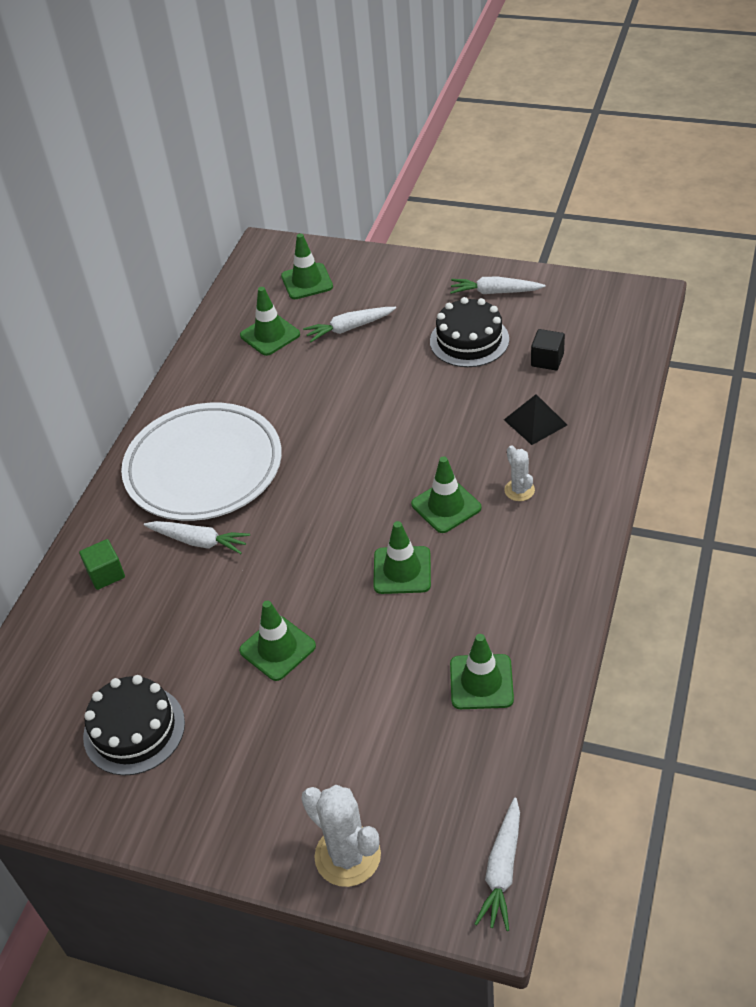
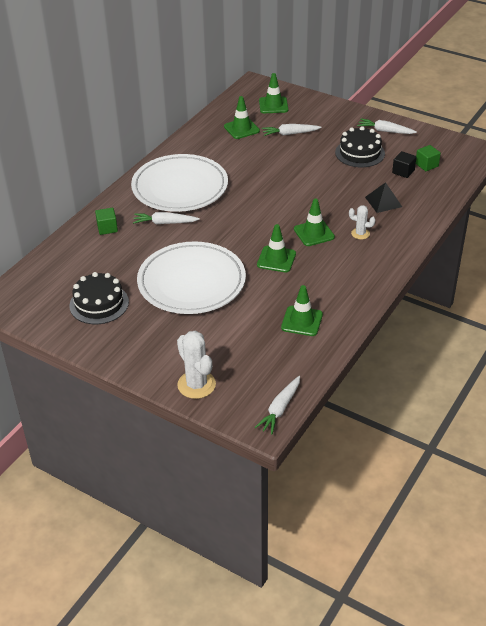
camera: 10 degrees right, 5 degrees down
(199, 541) = (165, 223): white carrot -> white carrot turned 150 degrees clockwise
(277, 648) = (191, 282): green traffic cone -> white plate
(519, 490) = (360, 234): white cactus -> white cactus turned 60 degrees counterclockwise
(579, 340) = (426, 165): none -> green cube

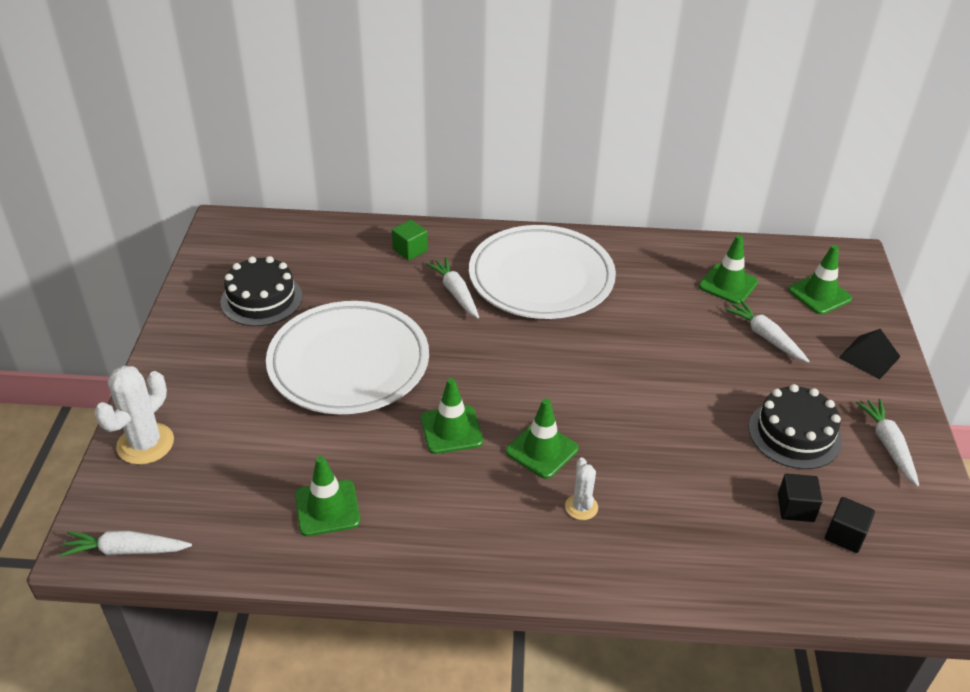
camera: 60 degrees right, 0 degrees up
(383, 202) = (689, 509): black pyramid -> black pyramid (869, 357)
(426, 165) = (845, 535): green cube -> black cube

